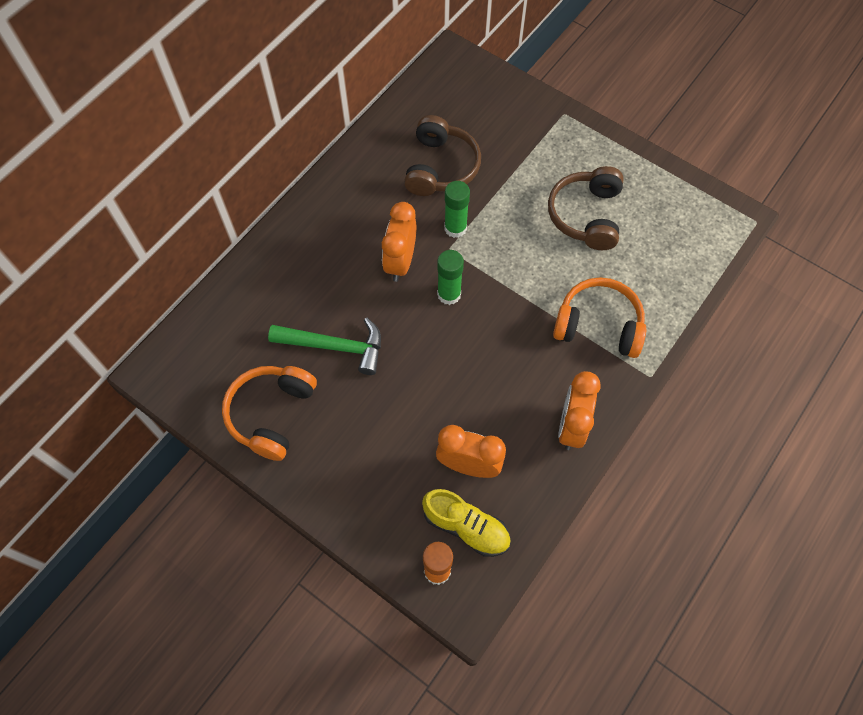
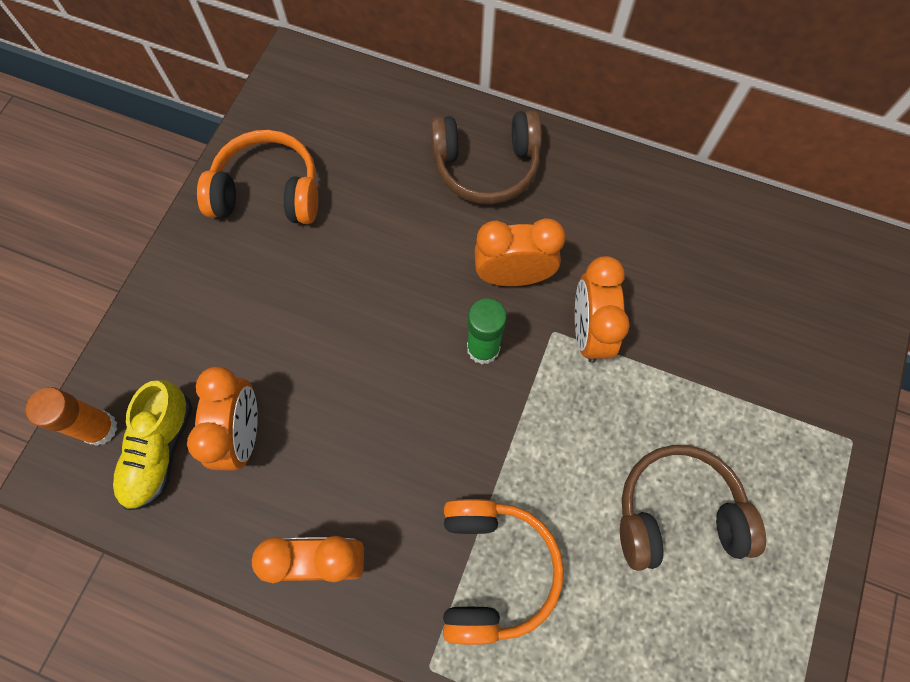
camera: 75 degrees right, 5 degrees up
(335, 346) = (371, 234): green hammer -> none
(440, 167) = (680, 288): brown headphones -> brown headphones (486, 166)
(455, 228) = (589, 331): green glue stick -> orange clock

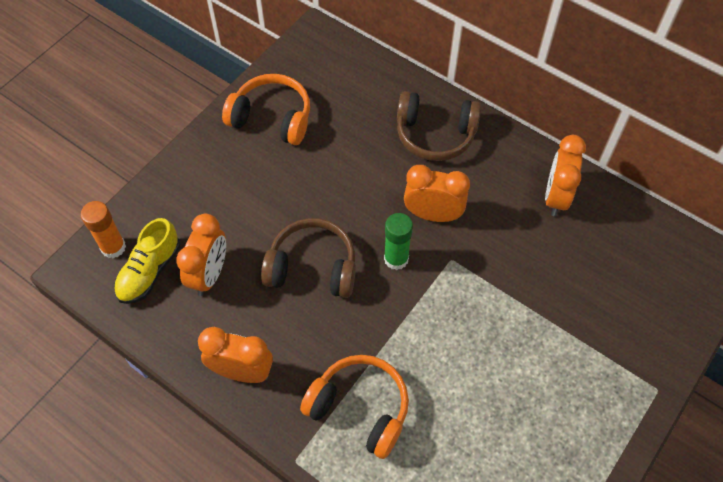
camera: 15 degrees right, 10 degrees down
(493, 569) = (360, 408): orange headphones -> orange headphones turned 75 degrees counterclockwise
(589, 331) = (478, 266): orange clock -> orange clock (556, 197)
(677, 513) = (506, 405): brown headphones -> brown headphones (312, 267)

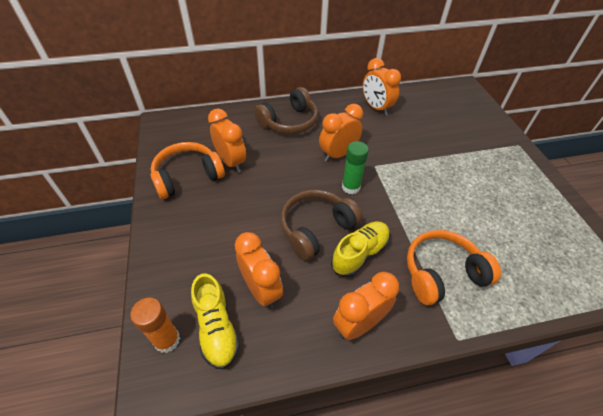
camera: 50 degrees left, 10 degrees down
(317, 323) = (360, 254): none -> yellow shoe
(324, 135) = (231, 162): none -> orange clock

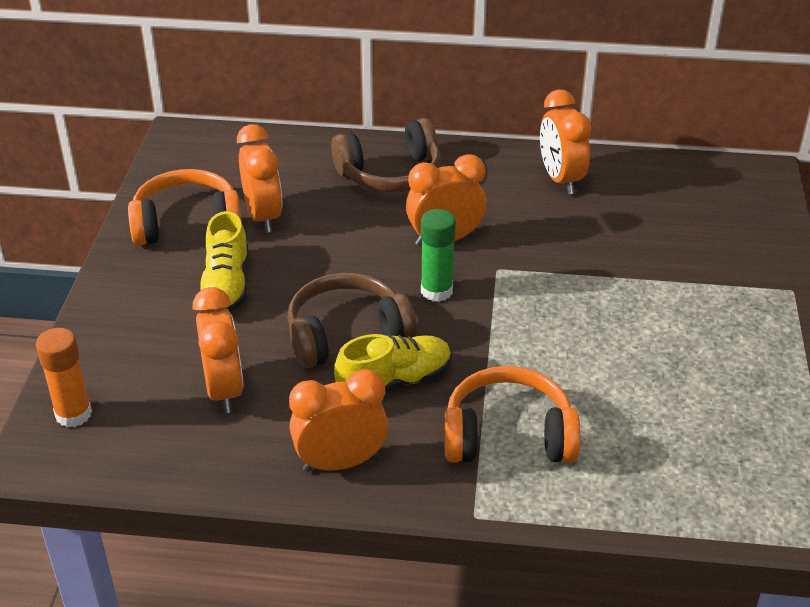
camera: 20 degrees right, 10 degrees down
(216, 328) = (142, 418): yellow shoe -> yellow shoe (226, 286)

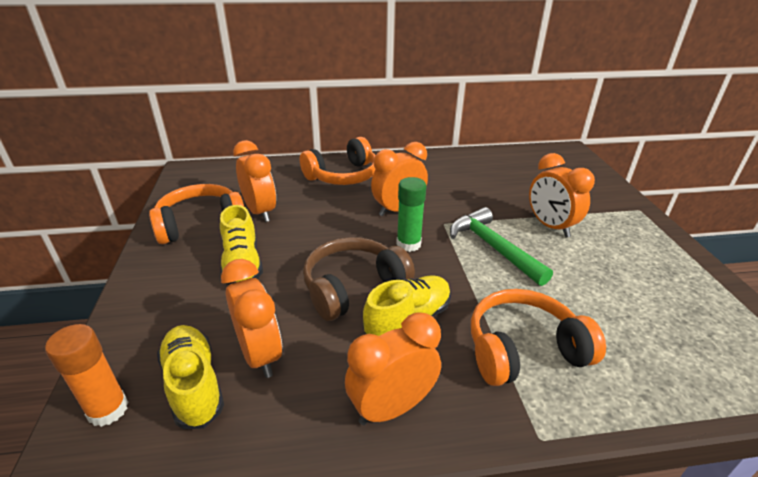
camera: 15 degrees left, 5 degrees down
(154, 407) = (194, 384): none -> yellow shoe
(390, 174) = (343, 176): brown headphones -> orange headphones
(544, 312) = (493, 247): none -> green hammer
(560, 179) = (455, 166): orange clock -> orange clock (550, 226)

